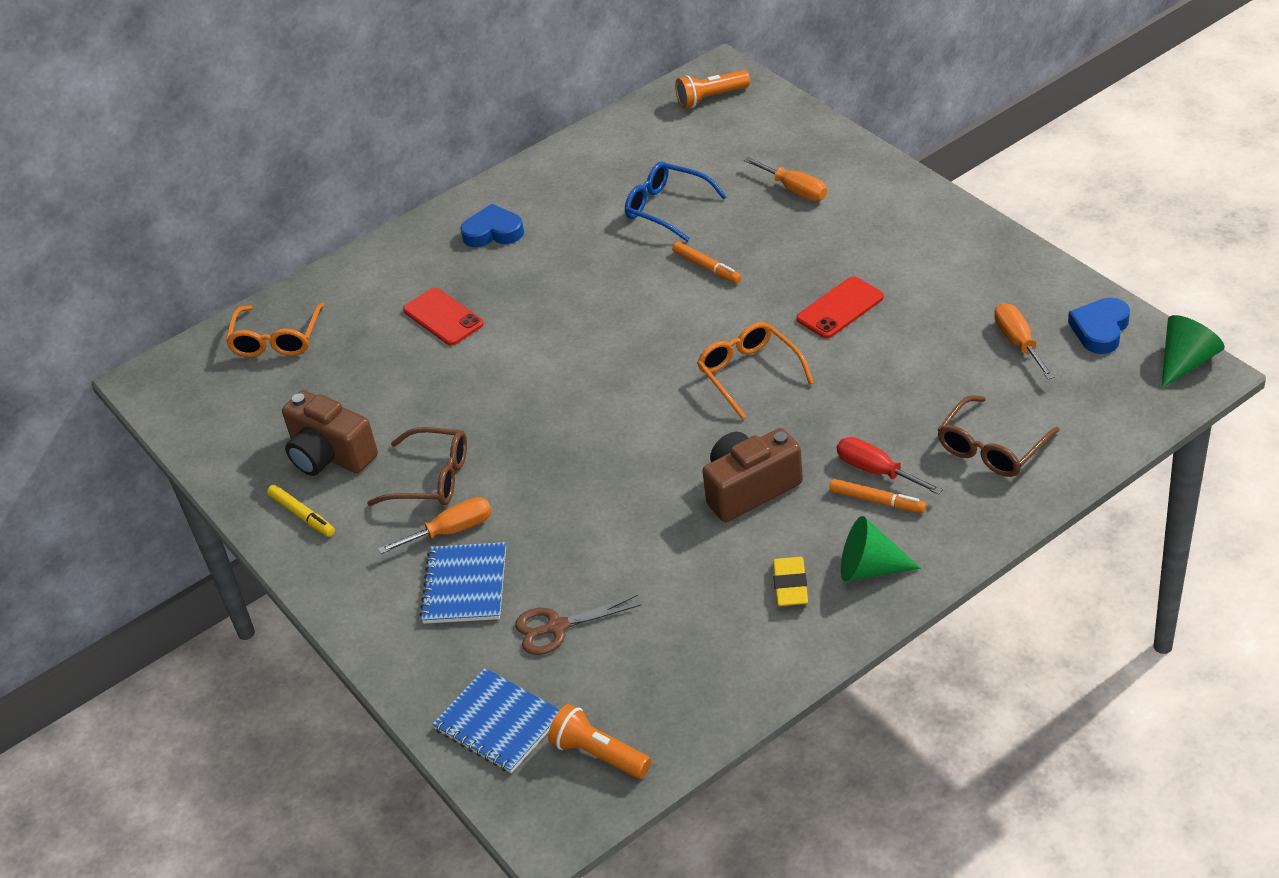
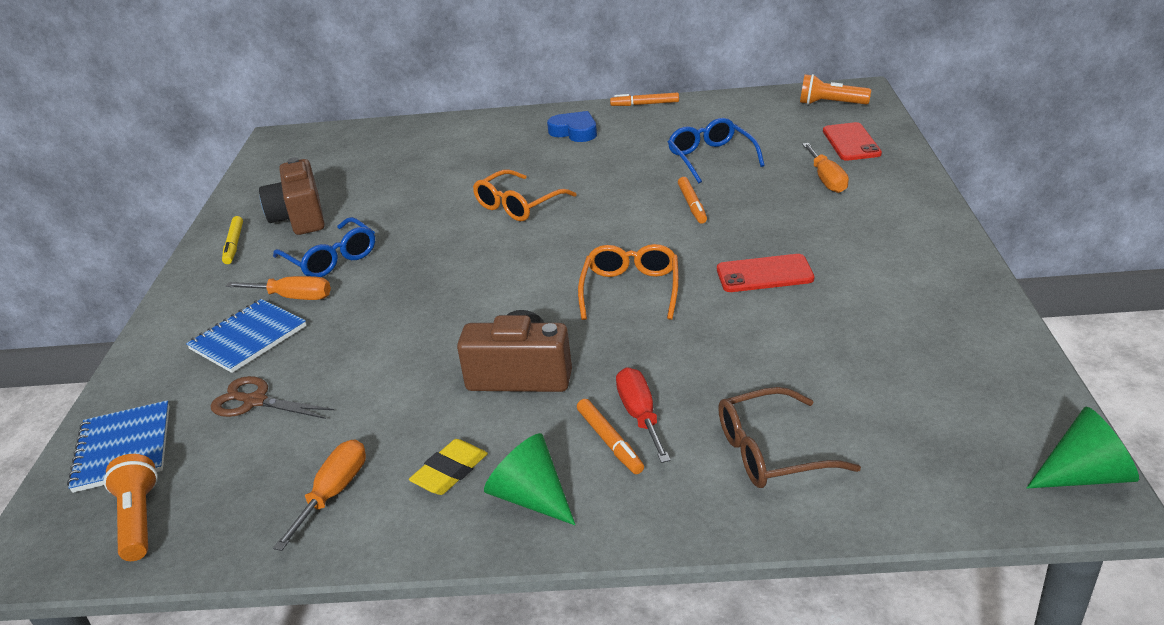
camera: 35 degrees right, 10 degrees down
(276, 340) = (369, 143): orange glasses -> orange glasses (518, 205)
(432, 478) = (331, 259): brown glasses -> blue glasses
(443, 317) = (476, 167): red phone -> red phone (851, 142)
(526, 168) = (645, 104): none -> orange marker
(1018, 342) = (904, 372): orange screwdriver -> orange screwdriver (334, 493)
(1100, 330) = (1008, 399): blue heart -> none

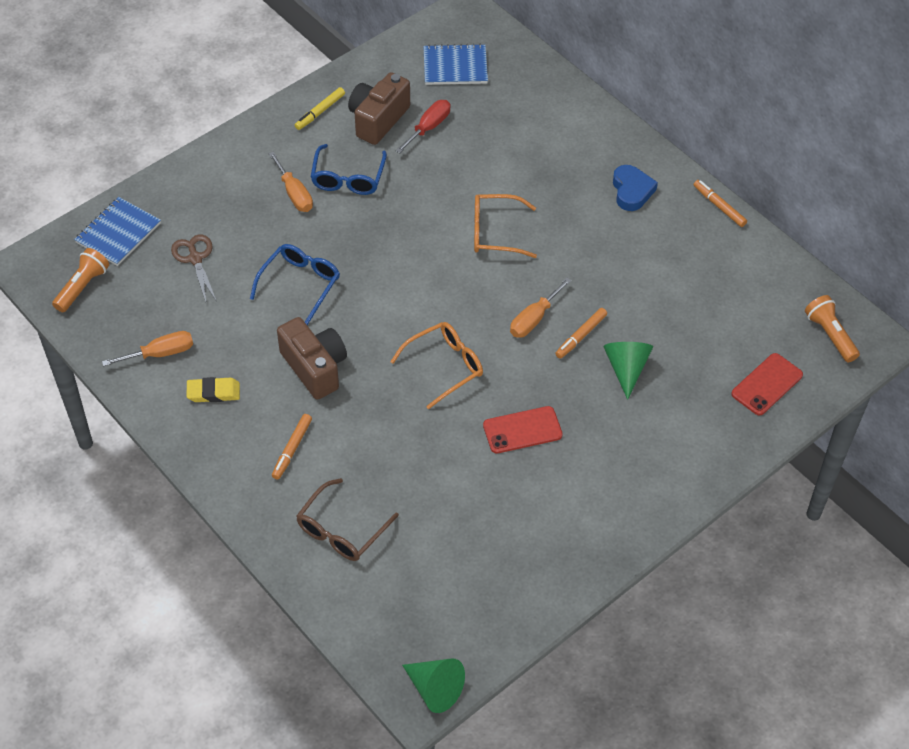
camera: 45 degrees right, 20 degrees up
(248, 338) = (241, 206): blue notebook -> blue notebook (455, 66)
(531, 497) = (223, 442): green cone -> green cone (626, 369)
(640, 415) = (325, 450): red screwdriver -> red screwdriver (429, 127)
(711, 158) = (662, 306): blue glasses -> blue glasses (300, 284)
(764, 274) = (522, 430): red phone -> red phone turned 60 degrees counterclockwise
(771, 452) = (341, 530): brown glasses -> brown glasses turned 90 degrees counterclockwise
(826, 180) = (688, 399): orange screwdriver -> orange screwdriver (534, 319)

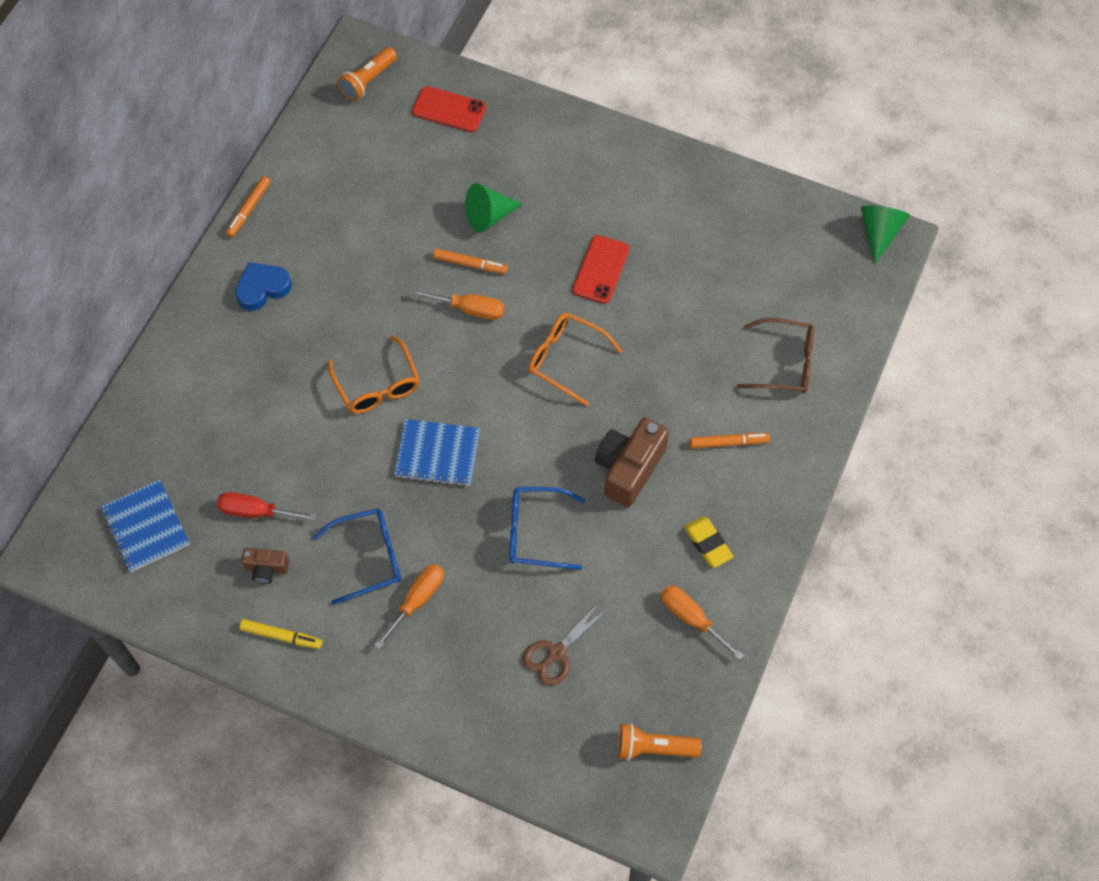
camera: 115 degrees left, 10 degrees up
(118, 233) = (563, 755): blue notebook -> blue notebook (437, 454)
(378, 119) = (266, 569): brown camera -> brown camera, size x0.53
(522, 430) = (601, 269): red phone -> red phone turned 60 degrees clockwise

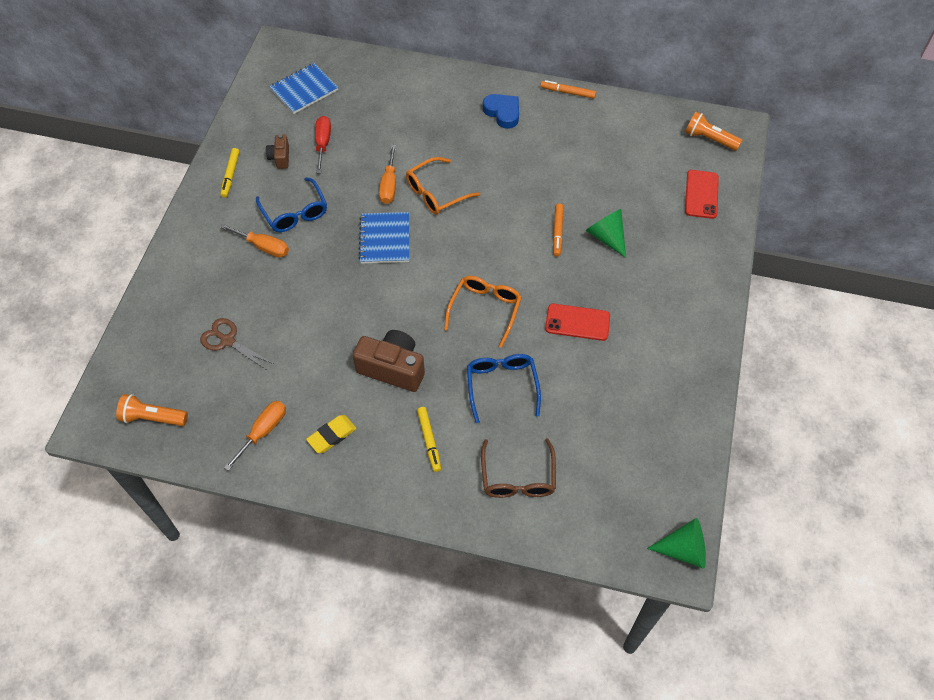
camera: 80 degrees right, 5 degrees down
(470, 309) = (516, 239): orange screwdriver -> orange screwdriver (389, 185)
(536, 532) = (327, 312): blue glasses -> blue glasses (502, 385)
(653, 747) = (153, 417): orange flashlight -> orange flashlight turned 75 degrees counterclockwise
(728, 443) = (429, 441): orange marker -> yellow marker

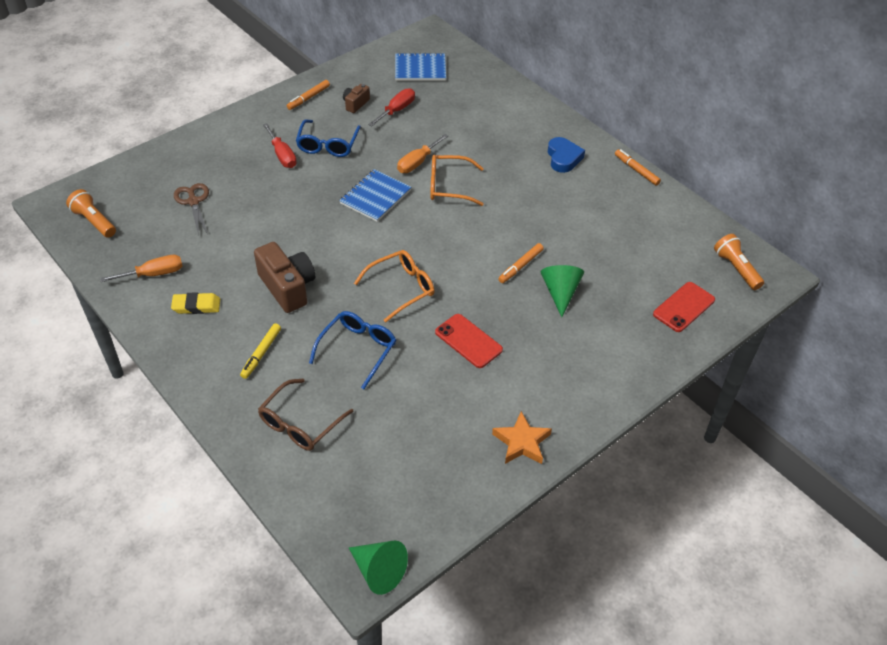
camera: 35 degrees right, 10 degrees down
(230, 175) = (308, 98): yellow marker -> orange marker
(263, 247) = (282, 155): orange screwdriver -> red screwdriver
(688, 379) = (521, 442): none -> orange star

